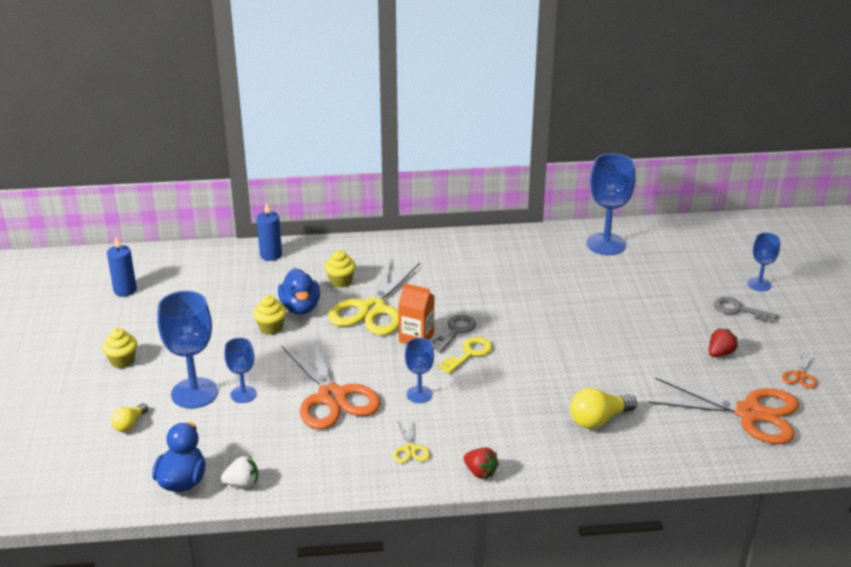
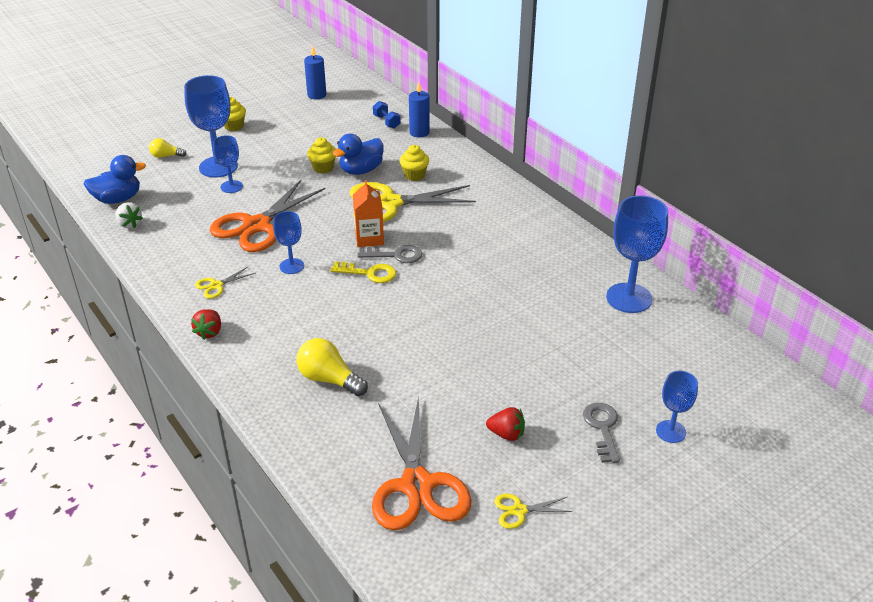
camera: 60 degrees right, 5 degrees up
(229, 266) = (386, 122): none -> blue dumbbell
(800, 375) = (519, 510): orange scissors -> yellow scissors

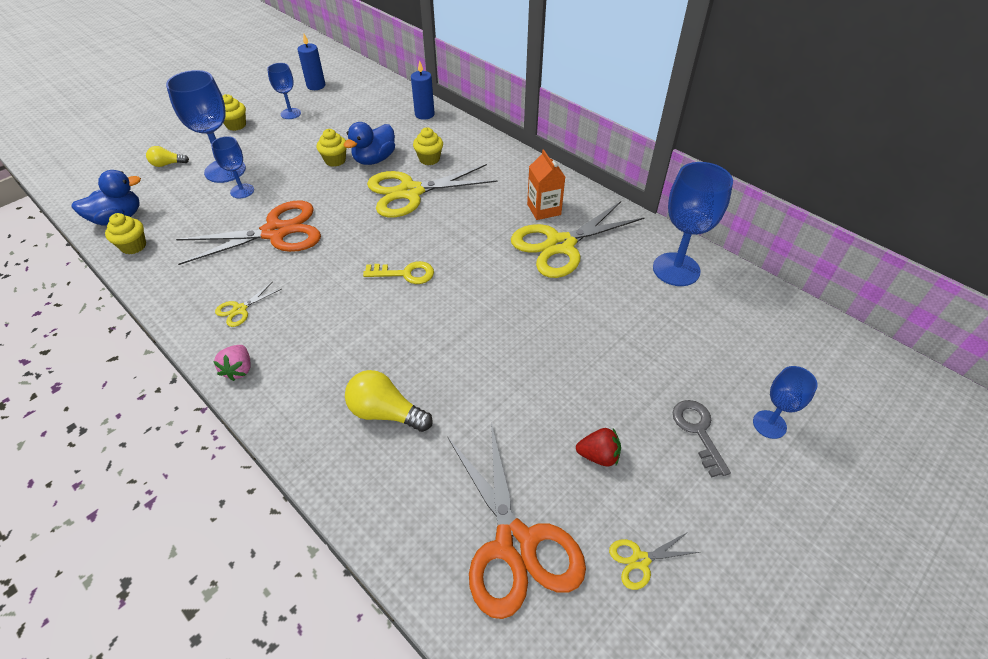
camera: 10 degrees left, 10 degrees up
(129, 224) = (133, 246): white strawberry -> yellow cupcake
(209, 332) = (239, 370): red strawberry -> pink strawberry
(257, 226) = (275, 232): orange scissors -> orange scissors turned 135 degrees counterclockwise
(291, 266) = (320, 275): blue goblet -> blue goblet (290, 113)
(369, 238) = (397, 233): orange carton -> orange carton (544, 209)
(386, 122) = (390, 106): blue dumbbell -> none
(395, 255) = (429, 249): grey key -> none
(522, 265) = (560, 245): none -> yellow scissors

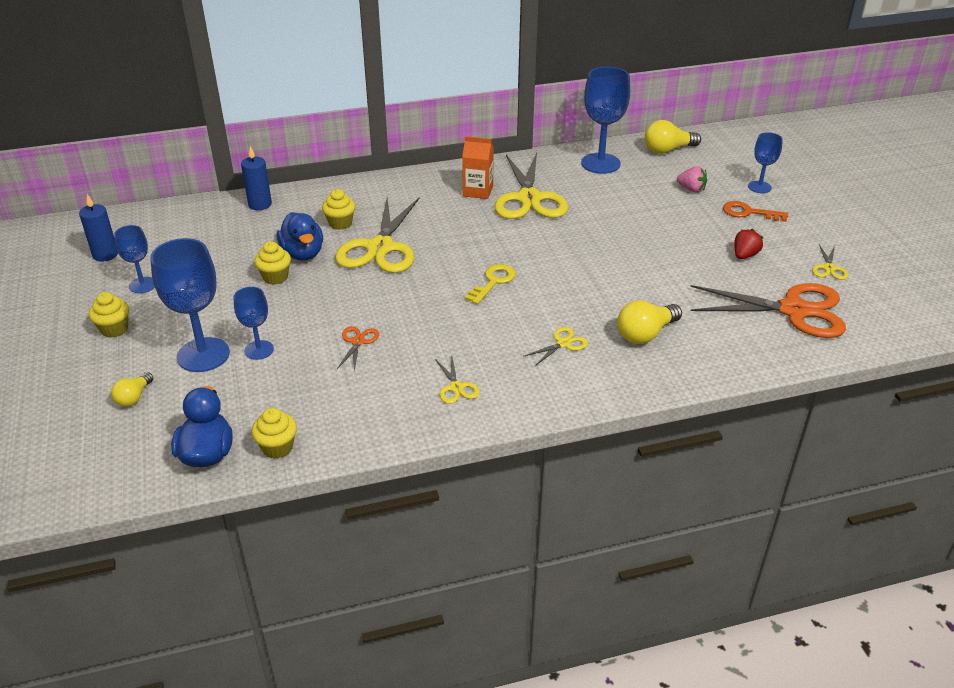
camera: 60 degrees left, 10 degrees down
(239, 370) = (538, 403): pink strawberry -> pink strawberry (691, 189)
(275, 232) = (358, 342): orange scissors -> orange scissors, size x0.43
(336, 355) = (563, 343): none -> yellow scissors
(698, 431) = (749, 212): grey key -> orange key
(763, 311) = (667, 150): none -> yellow light bulb

